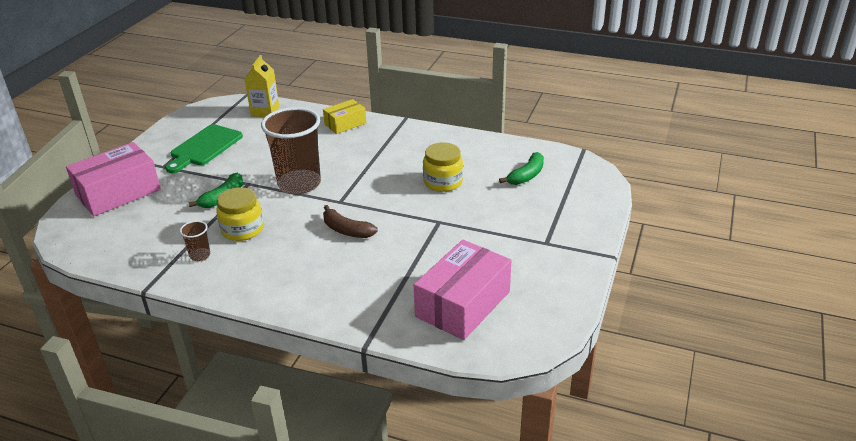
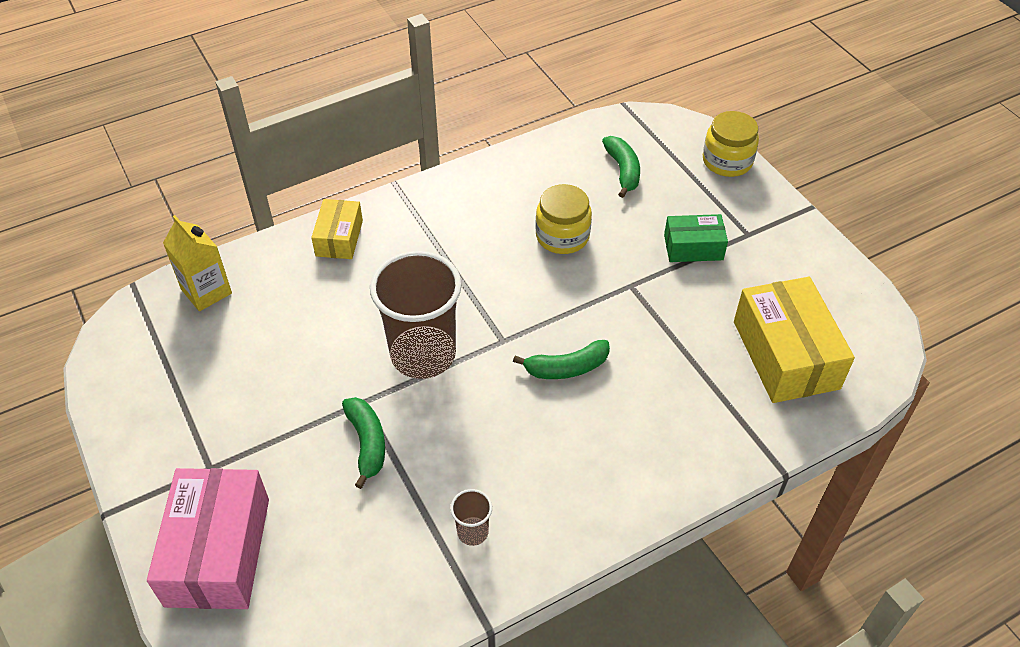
camera: 50 degrees left, 15 degrees up
(204, 147) = (217, 399): green cutting board -> none
(242, 229) = (461, 461): yellow jar -> yellow jar (727, 161)
(346, 230) = (566, 368): brown banana -> green banana
(463, 304) = (785, 354): pink box -> yellow box
(502, 228) = (693, 247): none -> green box

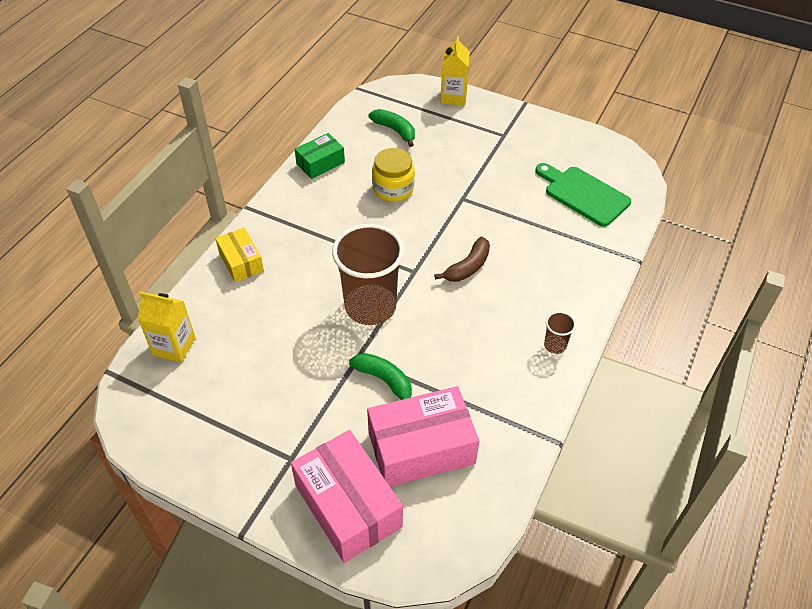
camera: 35 degrees left, 0 degrees up
(339, 538) = (421, 448): none -> pink box
(472, 532) = (499, 394): brown cup -> brown cup (555, 345)
(566, 368) = (468, 267): green banana -> brown banana
(693, 247) = (479, 158): green box -> green box (320, 163)
(727, 161) = (453, 97): yellow jar -> yellow carton
(785, 354) = (583, 194): yellow box -> green cutting board

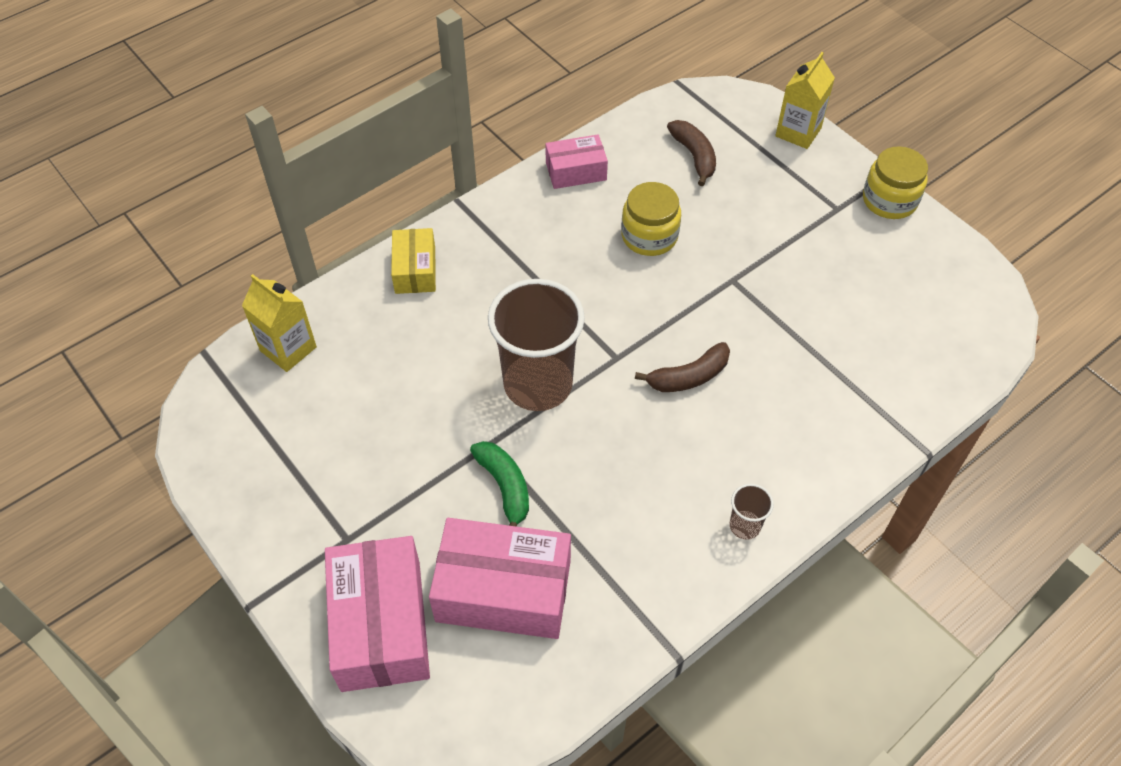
camera: 25 degrees right, 5 degrees up
(320, 163) = (576, 171): green box -> pink box
(395, 130) = (694, 156): green banana -> brown banana
(532, 121) = (889, 200): none -> yellow jar
(583, 194) = (902, 331): green cutting board -> none

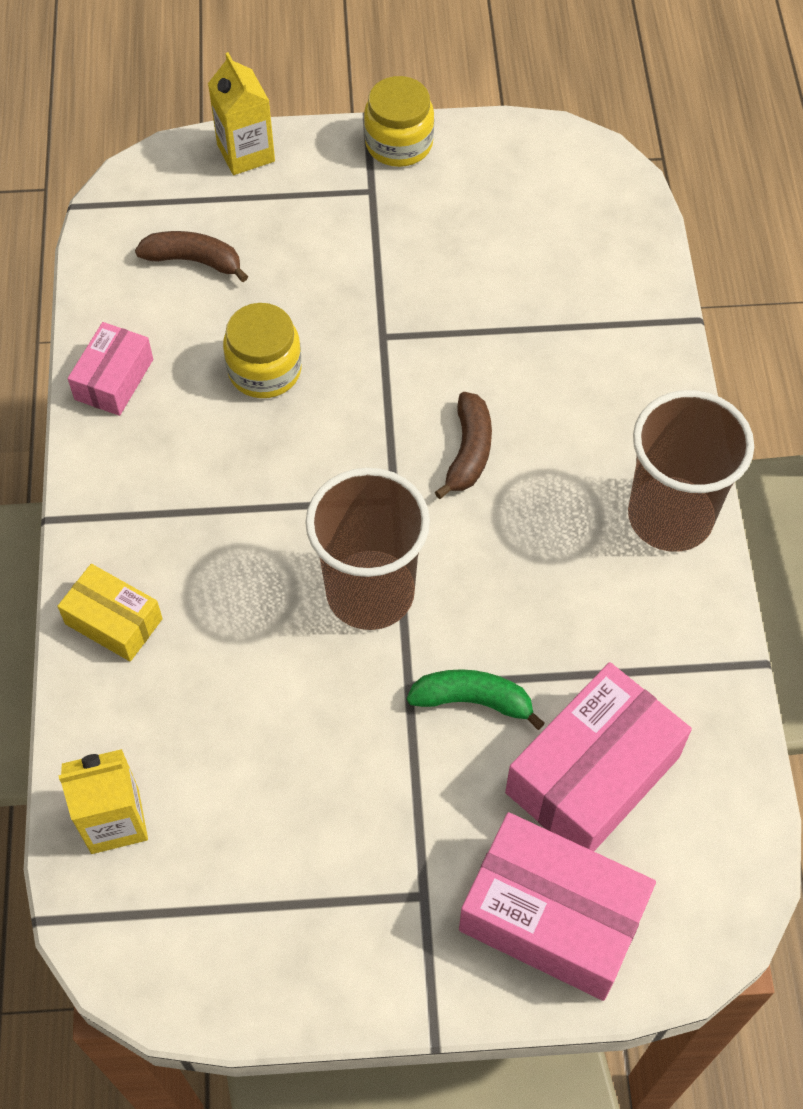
camera: 55 degrees left, 5 degrees up
(745, 526) = (670, 516): brown cup -> brown cup, size x2.37

